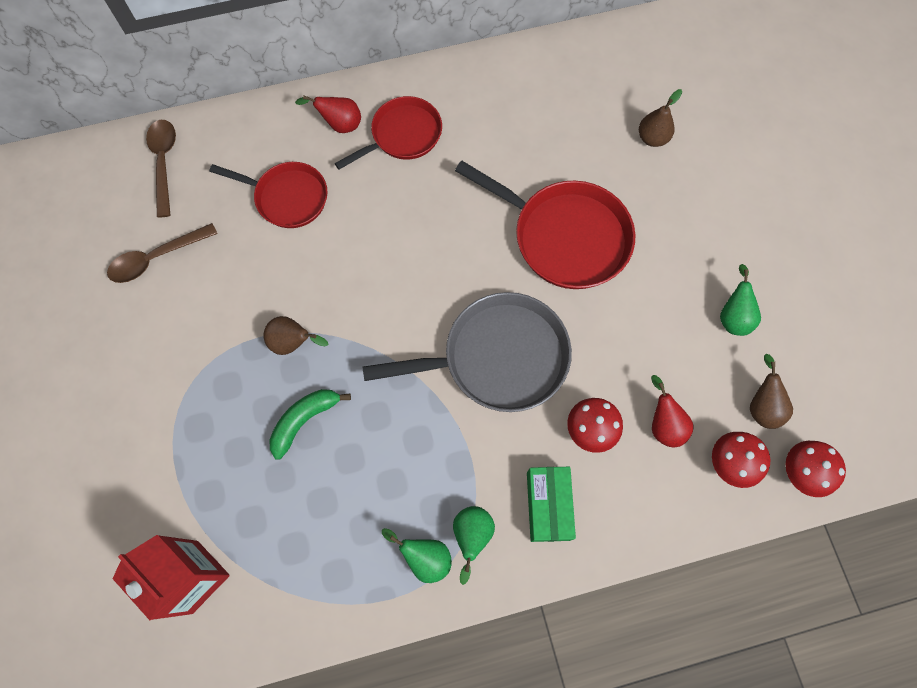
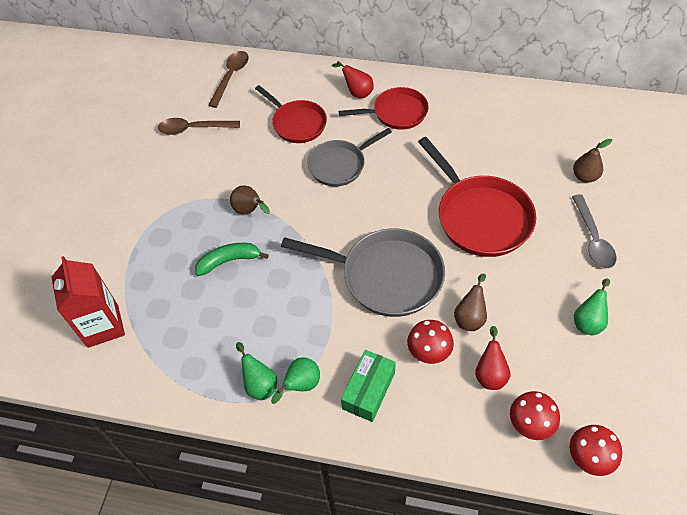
camera: 30 degrees right, 15 degrees down
(371, 234) = (340, 165): none -> grey pan
(694, 214) = (593, 239): none -> grey spoon
(761, 405) = (580, 395): brown pear -> brown pear (470, 317)

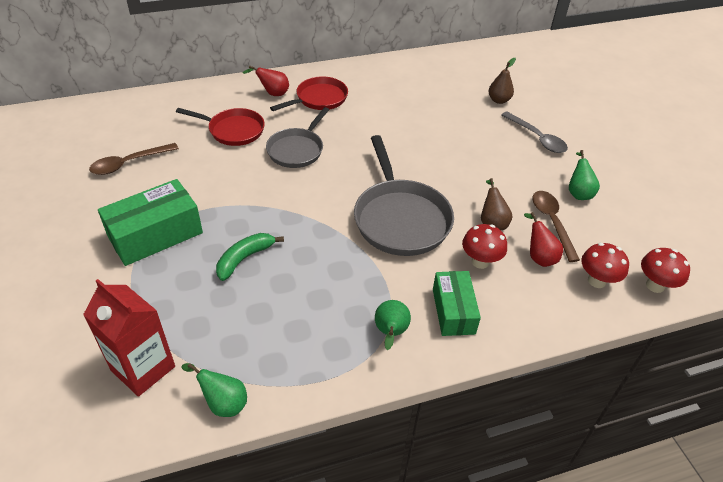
camera: 35 degrees left, 10 degrees down
(175, 209) = (155, 235): none -> green box
(231, 77) = (140, 112): brown spoon -> brown spoon (552, 222)
(250, 211) = (236, 211): brown pear -> none
(259, 384) = (350, 349): green pear -> green pear (223, 403)
(385, 276) = (400, 218): grey pan -> grey pan turned 90 degrees clockwise
(480, 216) = (443, 150): red pan -> none

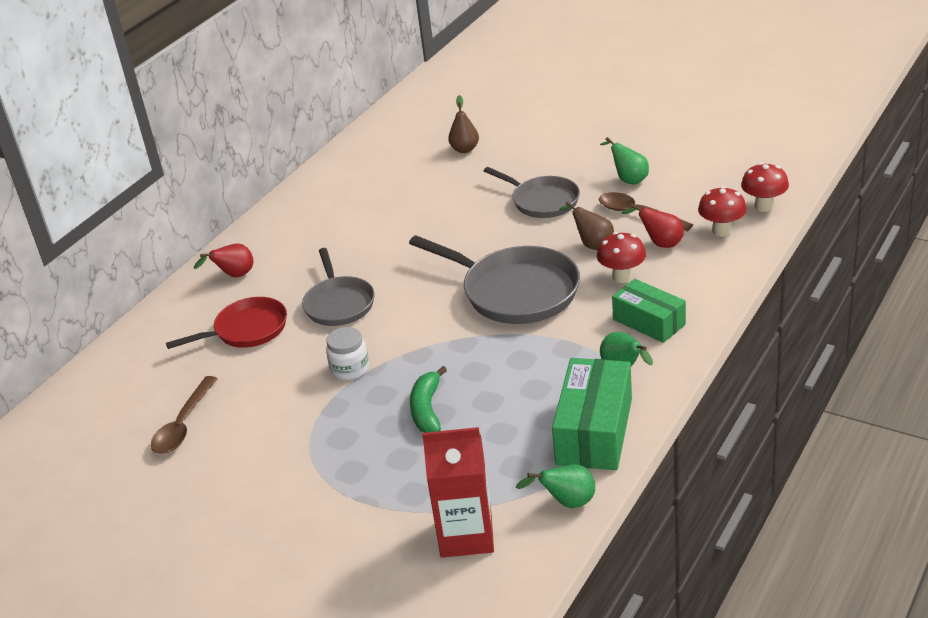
camera: 35 degrees left, 10 degrees down
(155, 235) = (313, 452): green box -> green box (594, 431)
(245, 196) = (350, 369): none -> white jar
(318, 99) = (291, 251): red pan -> none
(500, 167) = (542, 201): none -> grey pan
(537, 138) = (540, 159): grey spoon -> none

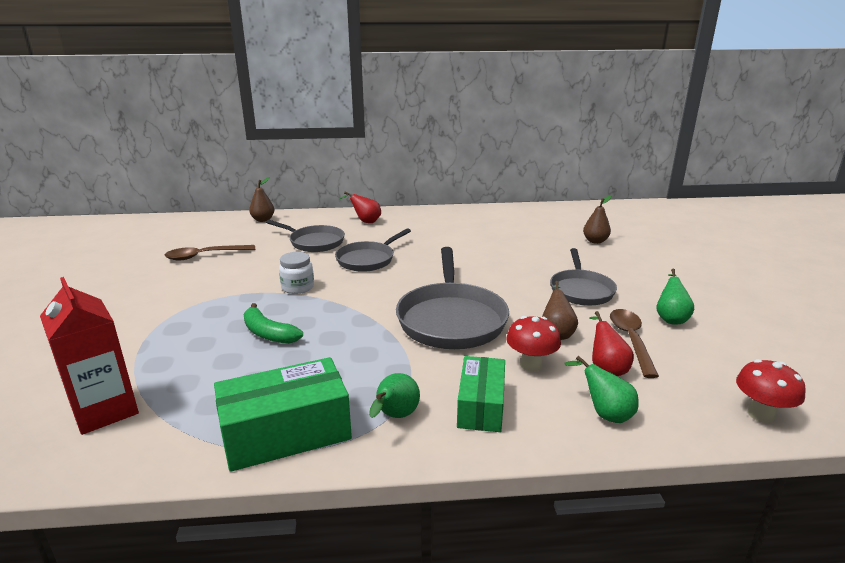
camera: 50 degrees right, 10 degrees down
(123, 355) = (263, 220): none -> brown pear
(246, 330) = (314, 242): red pan -> grey pan
(427, 409) = (268, 333): green banana -> green banana turned 105 degrees counterclockwise
(567, 503) = (166, 455): green pear -> green pear (604, 413)
(721, 231) = (678, 400): red mushroom -> none

